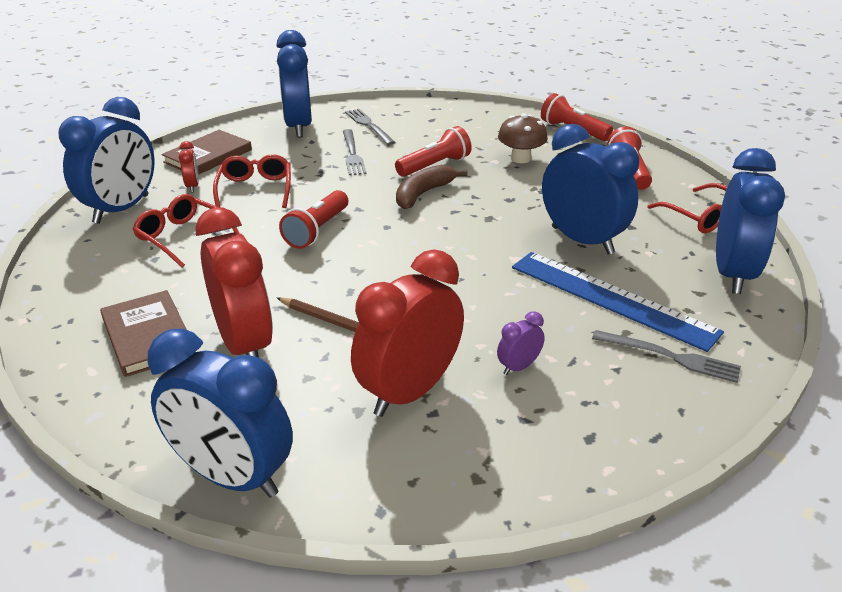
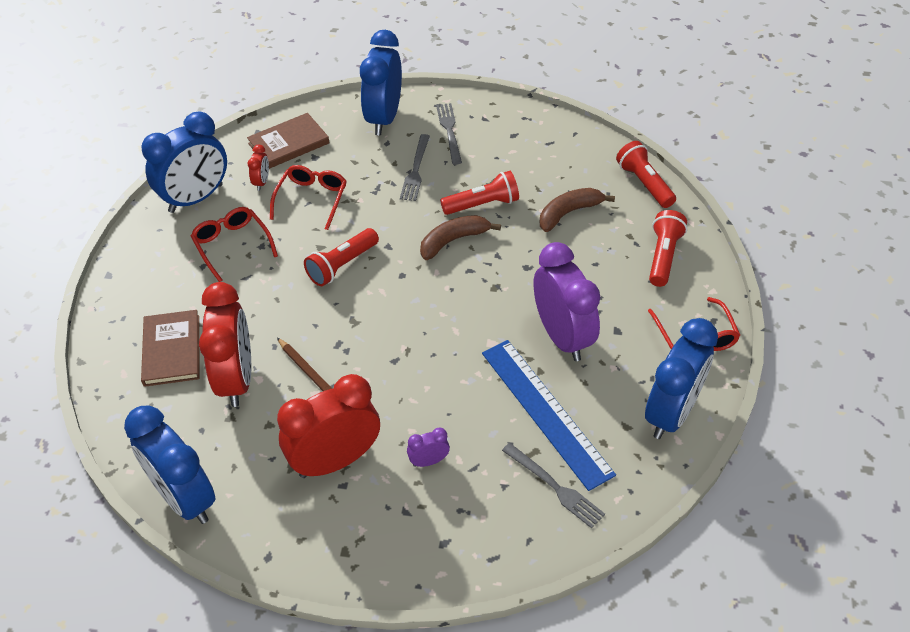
camera: 20 degrees right, 15 degrees up
(520, 158) = (568, 213): brown mushroom -> brown banana
(582, 240) = (562, 337): blue clock -> purple clock

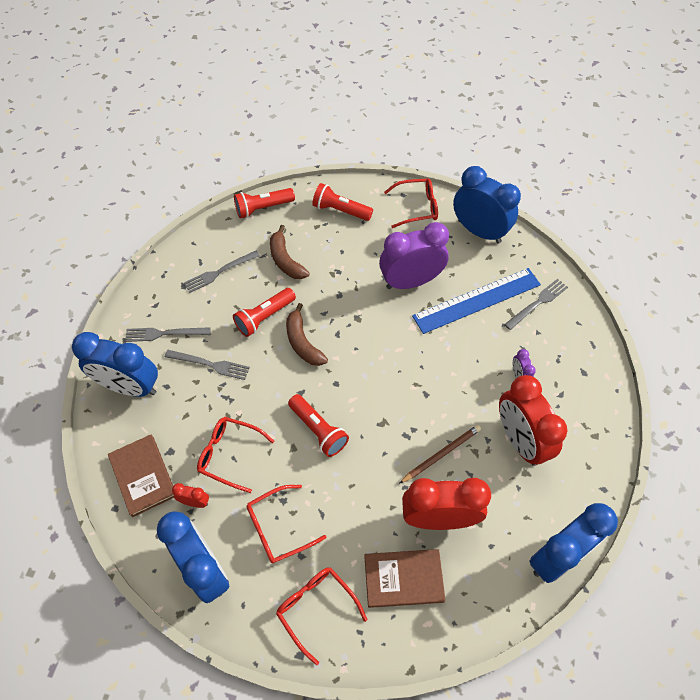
camera: 85 degrees left, 10 degrees up
(149, 283) = (316, 609): none -> red glasses
(483, 204) = (264, 317): red flashlight -> red flashlight turned 120 degrees counterclockwise
(538, 160) = (219, 272): none -> grey fork

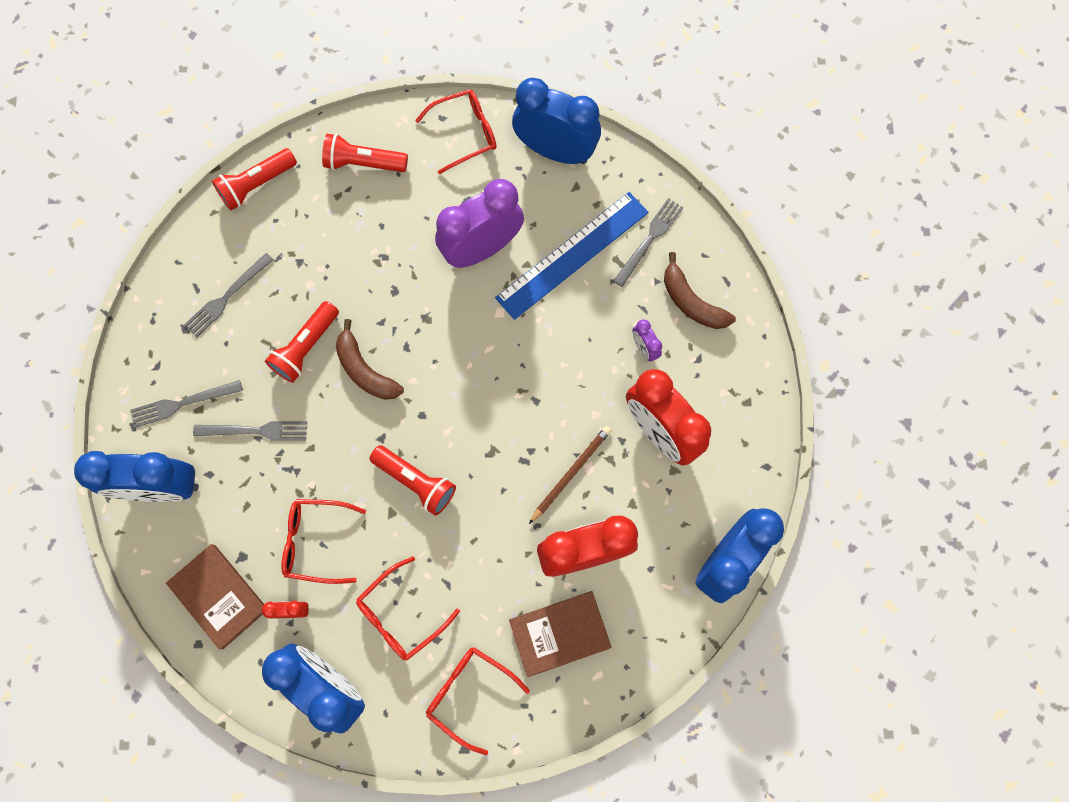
camera: 15 degrees left, 15 degrees up
(286, 260) = (310, 257): brown banana -> brown banana (691, 302)

